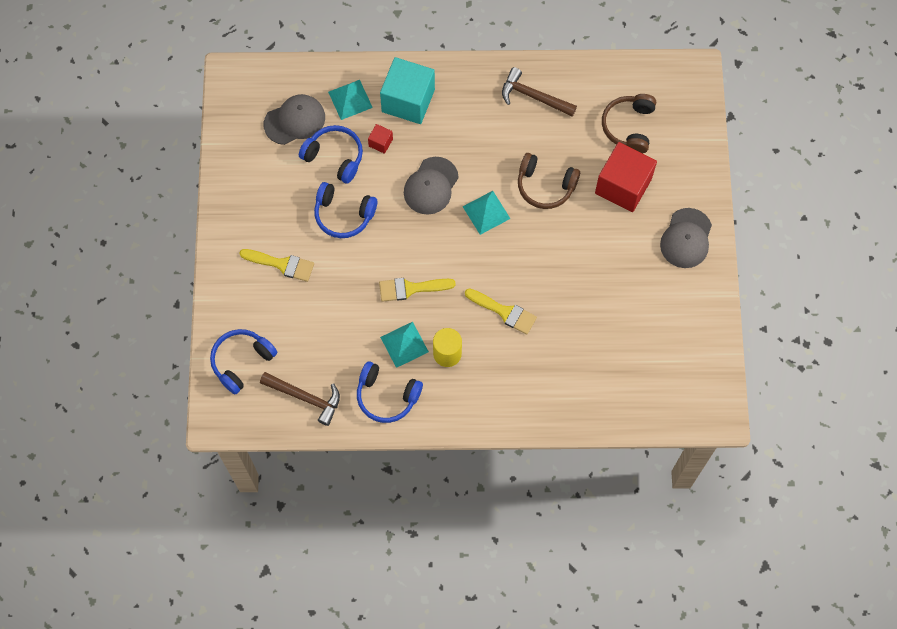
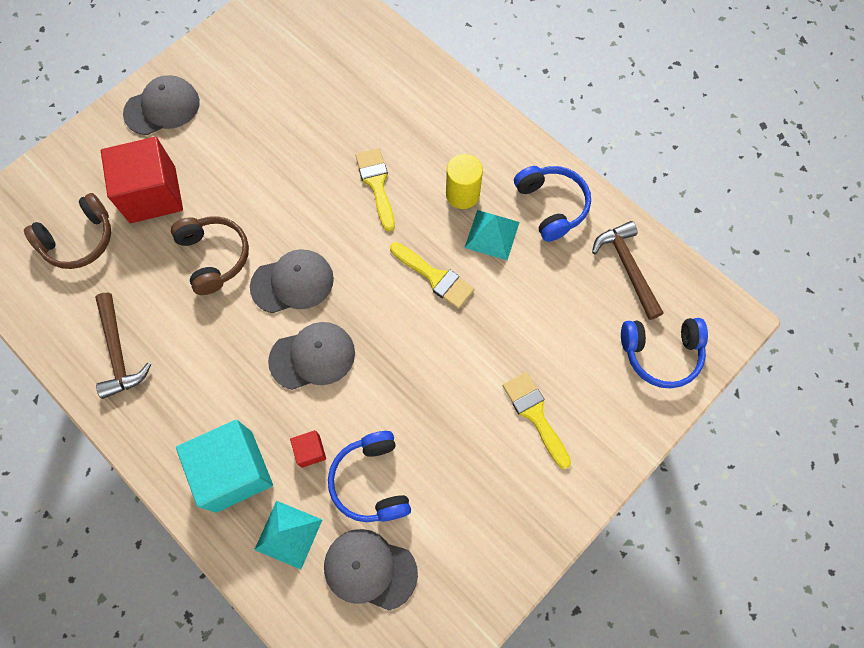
camera: 135 degrees left, 0 degrees up
(343, 215) = (425, 408): blue headphones -> none
(486, 212) = (292, 282): turquoise pyramid -> grey cap

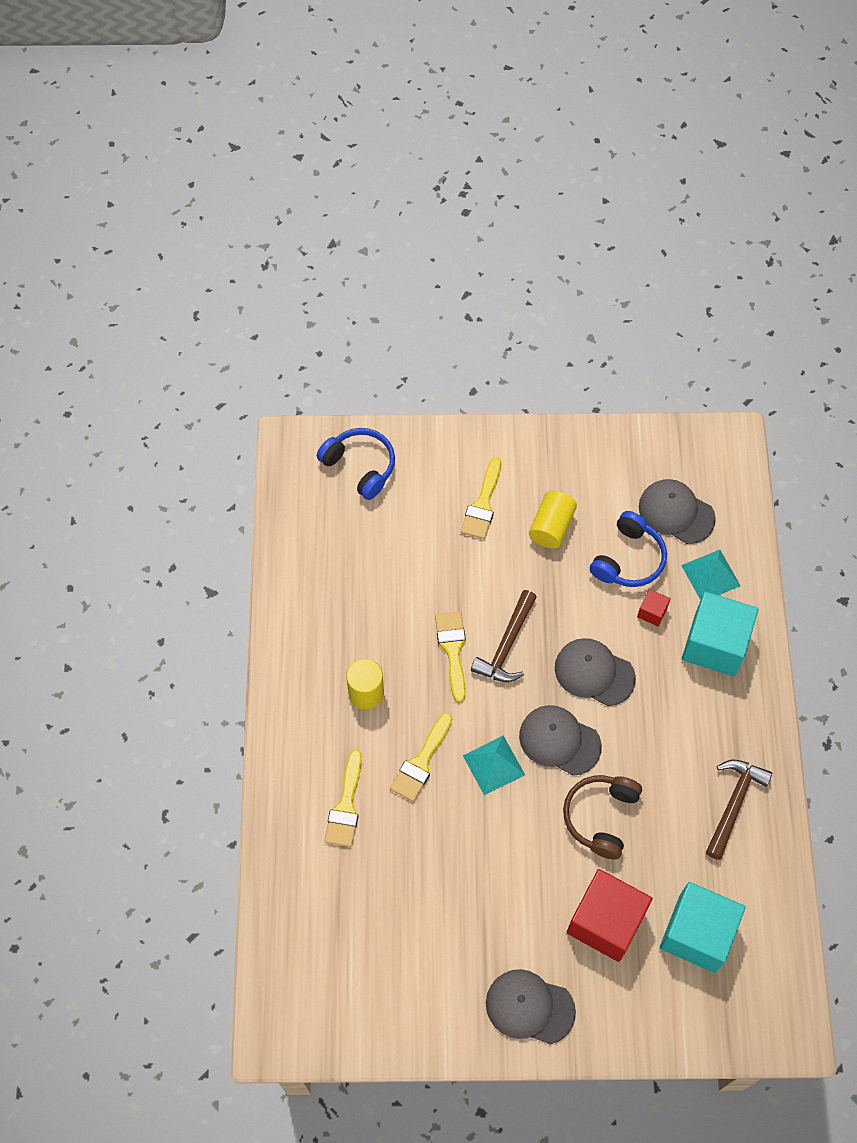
camera: 135 degrees left, 5 degrees down
(79, 240) = (697, 933): brown headphones -> turquoise cube
(370, 569) = (676, 512): grey cap -> grey cap turned 150 degrees clockwise
(397, 117) = (346, 805): none -> yellow brush
(461, 449) = (551, 527): none -> yellow cylinder
(492, 234) = (379, 643): turquoise pyramid -> turquoise pyramid (493, 765)
(551, 206) = (313, 623): blue headphones -> none
(627, 267) = (314, 535): brown hammer -> brown hammer (506, 645)

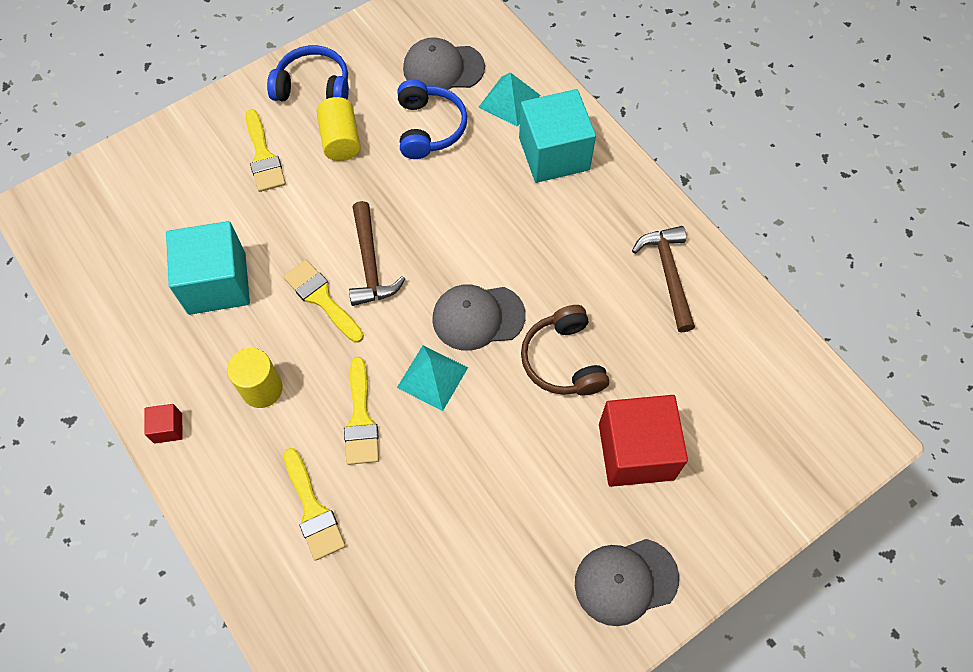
camera: 35 degrees left, 0 degrees up
(360, 466) = (120, 189): blue headphones -> blue headphones (313, 87)
(594, 673) = (467, 239): grey cap -> none
(652, 612) = (481, 159): red cube -> red cube (168, 428)
(697, 933) = (722, 406): turquoise cube -> turquoise cube (217, 283)

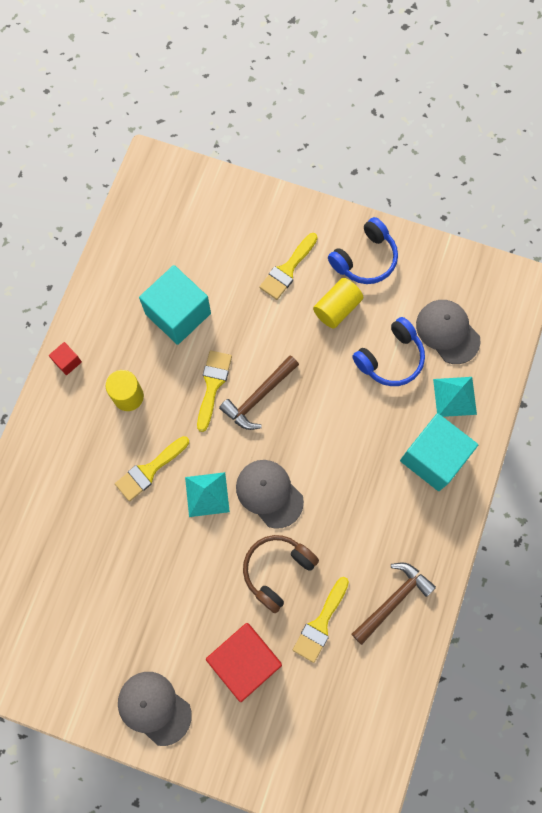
camera: 55 degrees right, 10 degrees up
(313, 87) = (365, 259): blue headphones -> blue headphones turned 75 degrees clockwise
(313, 510) = (74, 485): yellow brush -> yellow brush (320, 623)

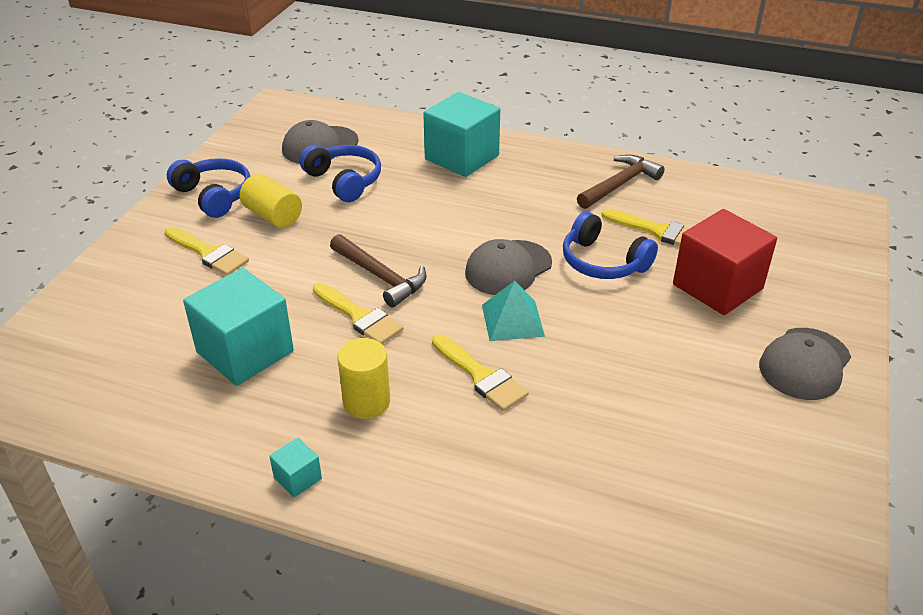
camera: 90 degrees left, 35 degrees down
(67, 361) = (297, 478): red cube -> turquoise cube
(213, 385) = (359, 317): yellow brush -> yellow brush turned 150 degrees counterclockwise
(277, 570) = (603, 262): brown headphones -> blue headphones
(393, 600) = (620, 184): brown hammer -> brown hammer turned 90 degrees clockwise
(455, 396) = (394, 143): turquoise pyramid -> none

